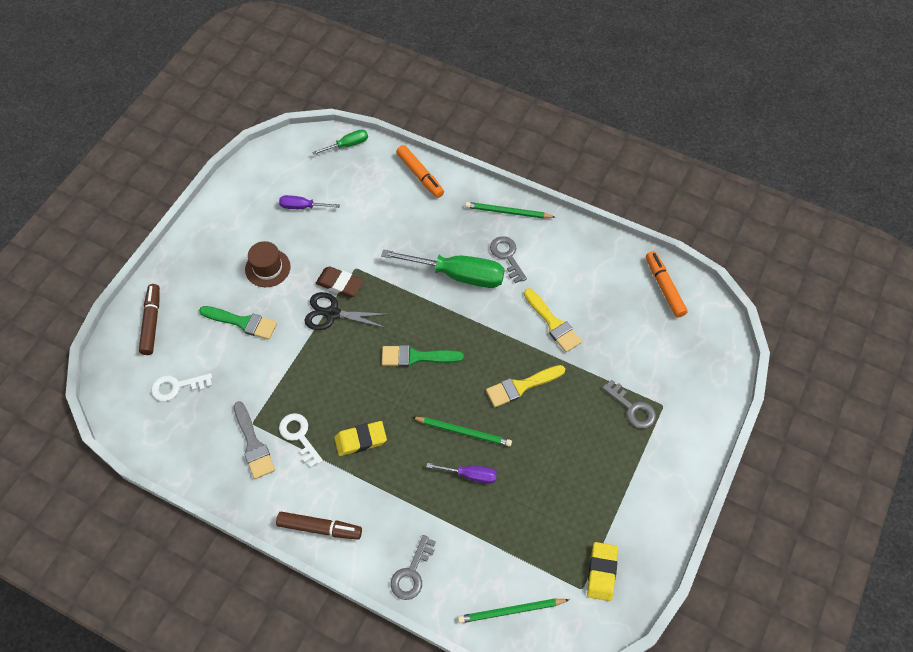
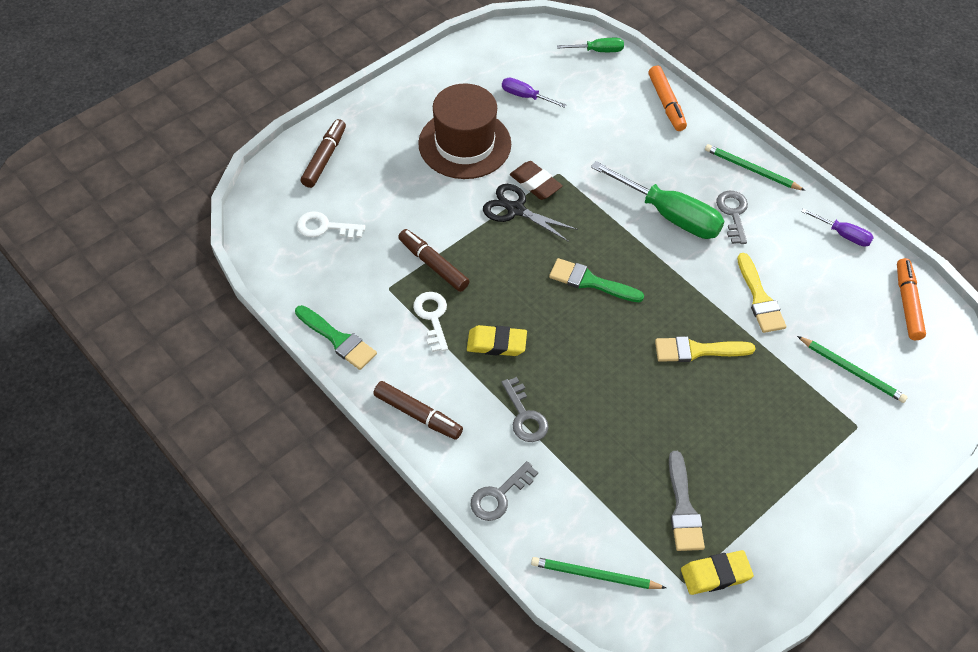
camera: 20 degrees right, 5 degrees down
(242, 322) = (417, 188): green brush -> green brush (338, 340)
(253, 444) = (381, 309): grey brush -> grey brush (683, 508)
(267, 268) = (464, 144): brown hat -> brown hat, size x1.81
(282, 388) = (433, 265): none -> brown marker
(463, 432) = (613, 374): green pencil -> green pencil (852, 371)
(470, 475) = (603, 420): purple screwdriver -> purple screwdriver (843, 234)
(601, 572) = (715, 575): yellow eraser -> yellow eraser turned 45 degrees clockwise
(632, 408) = (819, 416): grey key -> grey key (525, 416)

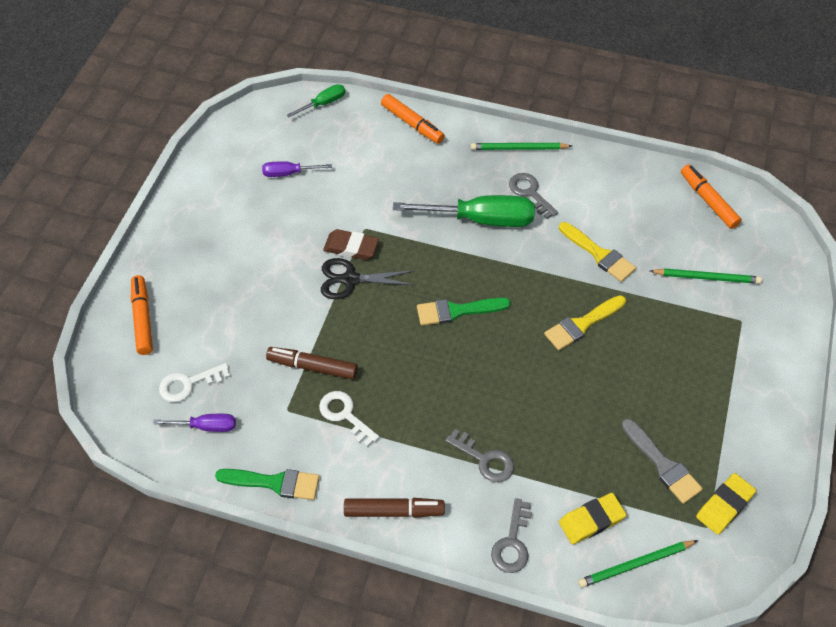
camera: 30 degrees left, 0 degrees up
(324, 158) = (143, 319): brown marker -> orange marker
(464, 144) = (264, 242): brown hat -> none
(496, 344) = (417, 408): yellow eraser -> yellow eraser (591, 520)
(843, 234) = (624, 168): purple screwdriver -> purple screwdriver (206, 426)

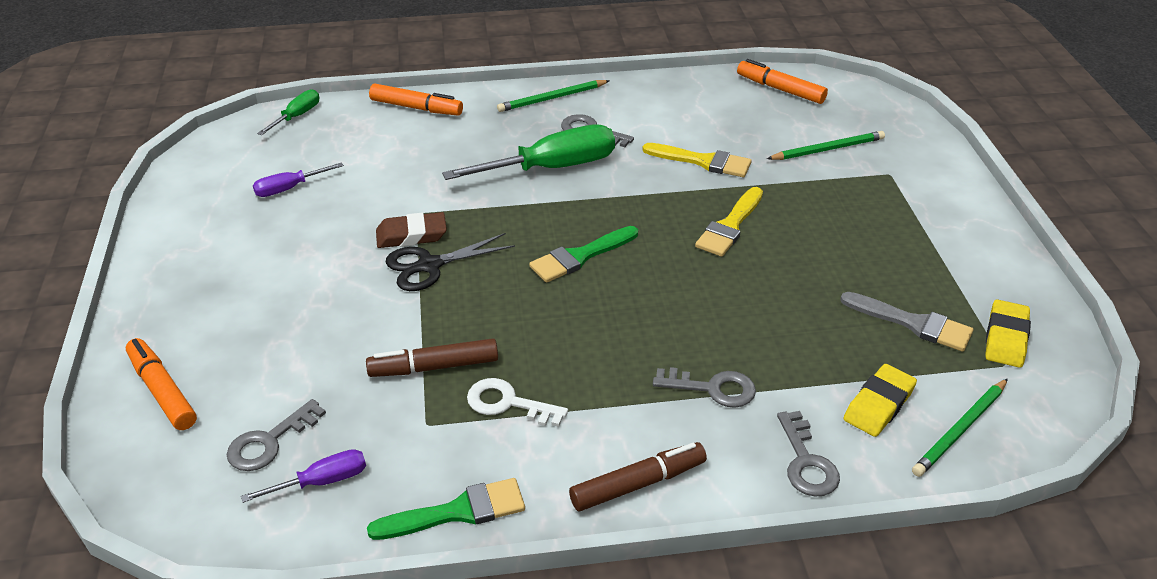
camera: 25 degrees left, 15 degrees down
(189, 384) = (270, 442): white key -> grey key

